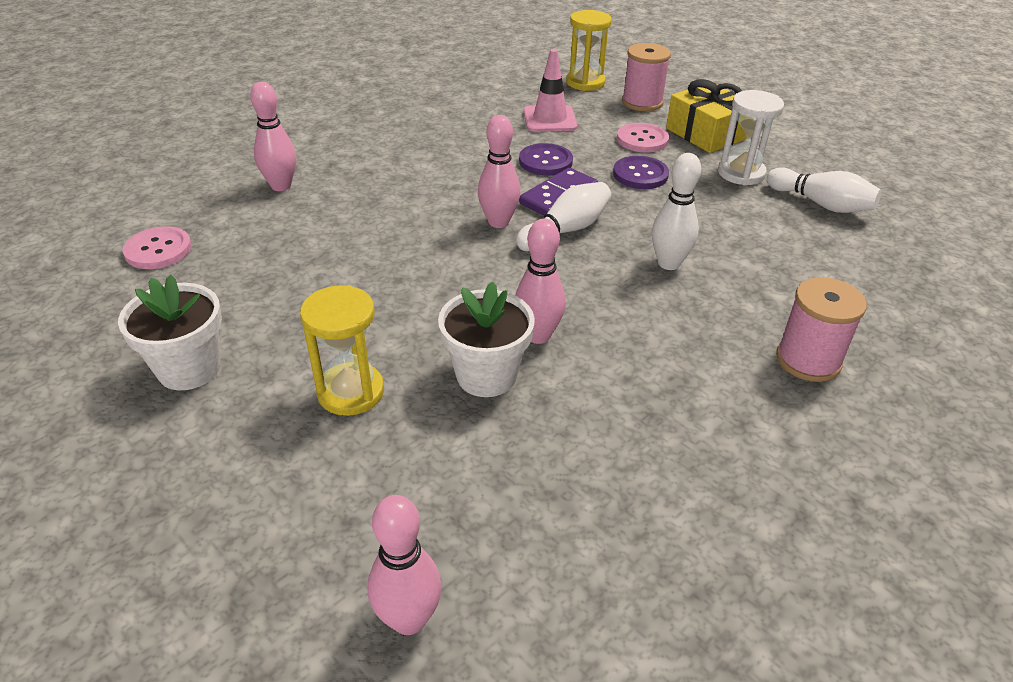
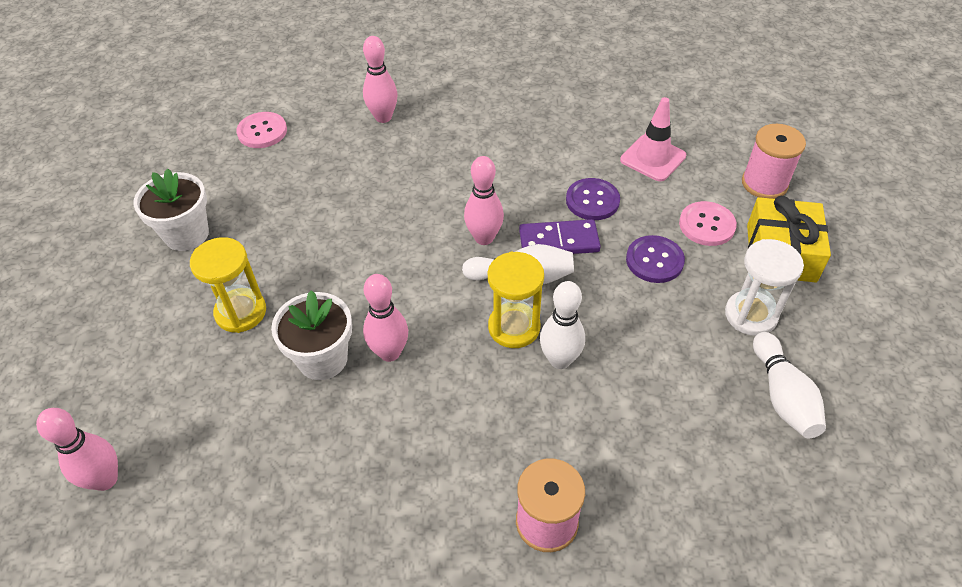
camera: 45 degrees right, 10 degrees up
(585, 82) = (739, 133): yellow hourglass -> yellow hourglass (514, 327)

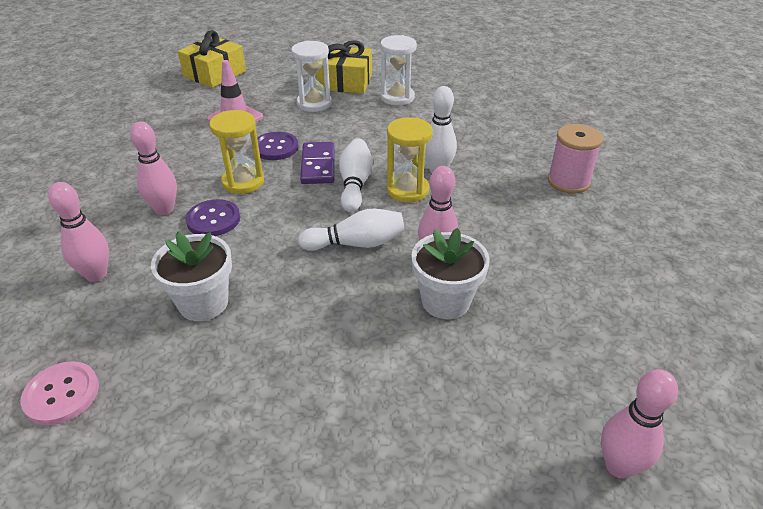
camera: 90 degrees left, 10 degrees down
(186, 234) = (248, 455): white flower pot -> white flower pot (203, 303)
(241, 312) = (387, 374): yellow hourglass -> yellow hourglass (243, 182)
(484, 238) = (306, 203): pink bowling pin -> pink bowling pin (164, 209)
(654, 260) = (345, 126): purple button -> purple button (213, 219)
(707, 225) = (314, 103): pink button -> white hourglass
(760, 123) = (215, 74): none -> yellow gift
(764, 183) = (278, 79): pink spool -> none
(782, 396) = (458, 95): white bowling pin -> white bowling pin (356, 243)

